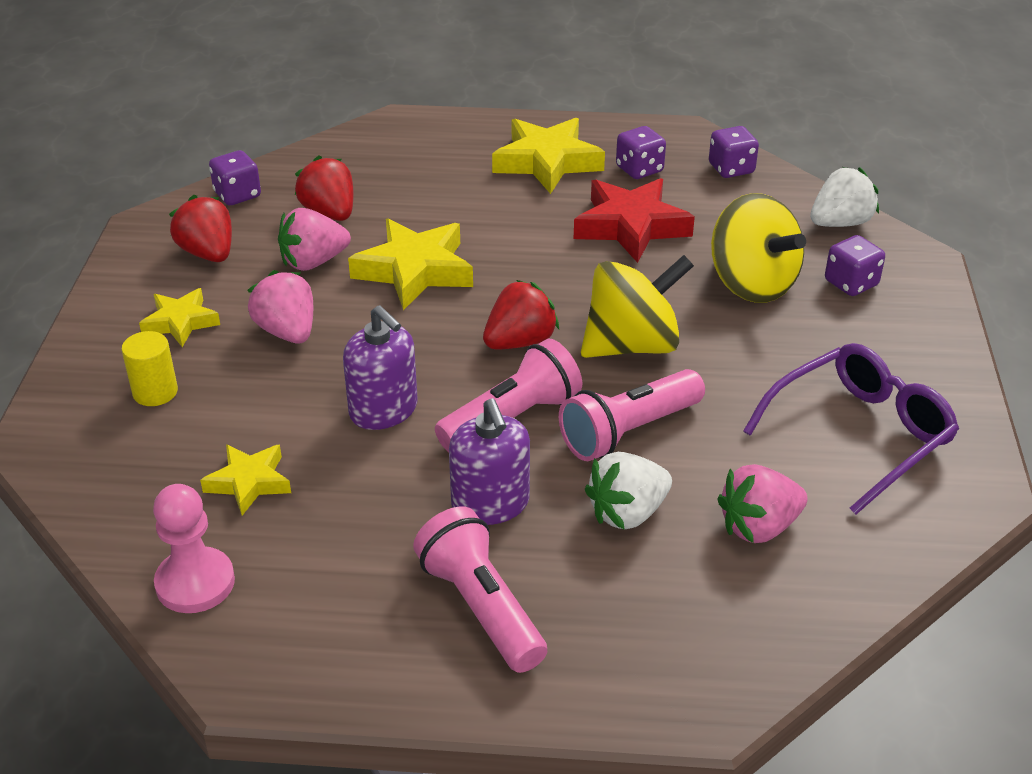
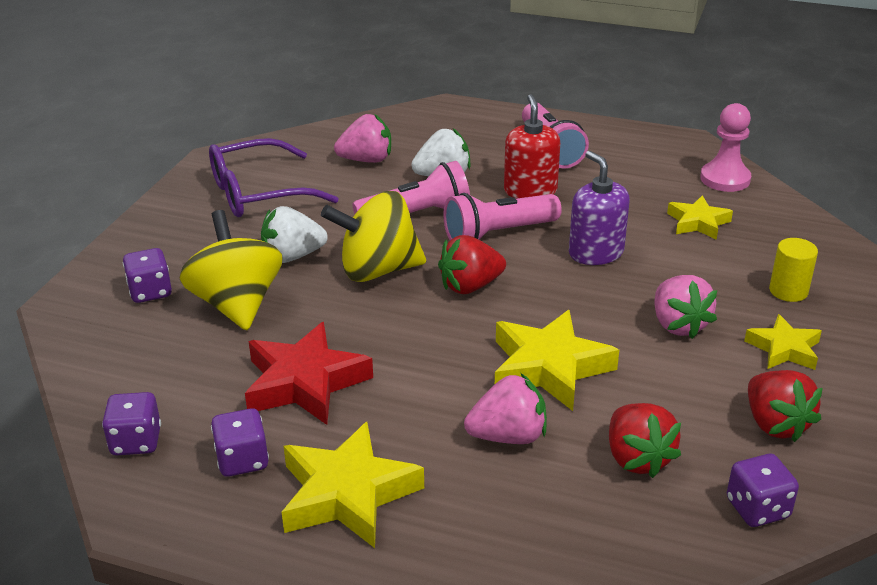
camera: 165 degrees left, 5 degrees down
(313, 262) = (655, 394): pink strawberry -> pink strawberry (508, 436)
(490, 504) = (530, 191): purple soap dispenser -> red soap dispenser
(840, 223) = (93, 351): white strawberry -> white strawberry (292, 256)

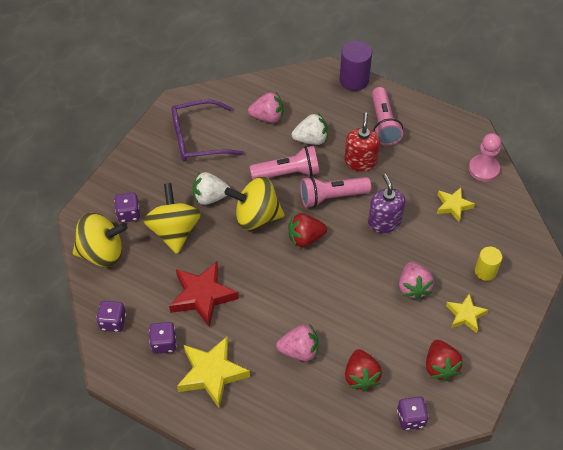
camera: 10 degrees right, 20 degrees up
(106, 347) = (102, 253): none -> yellow spinning top
(488, 111) = (354, 80): none -> purple cylinder
(549, 367) = (333, 307): yellow star -> none

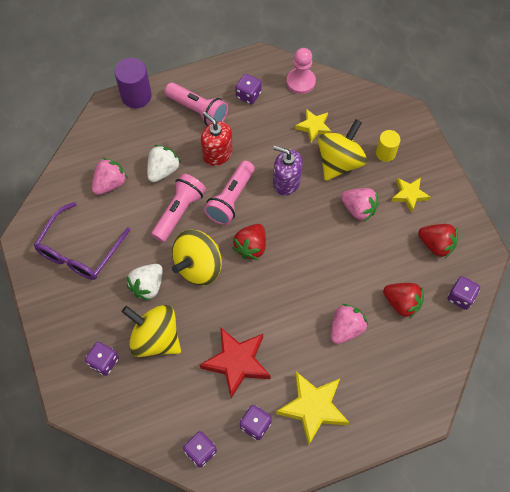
camera: 50 degrees left, 10 degrees up
(102, 253) = (124, 412): yellow spinning top -> yellow spinning top (339, 162)
(432, 145) = (248, 95): none -> purple dice

